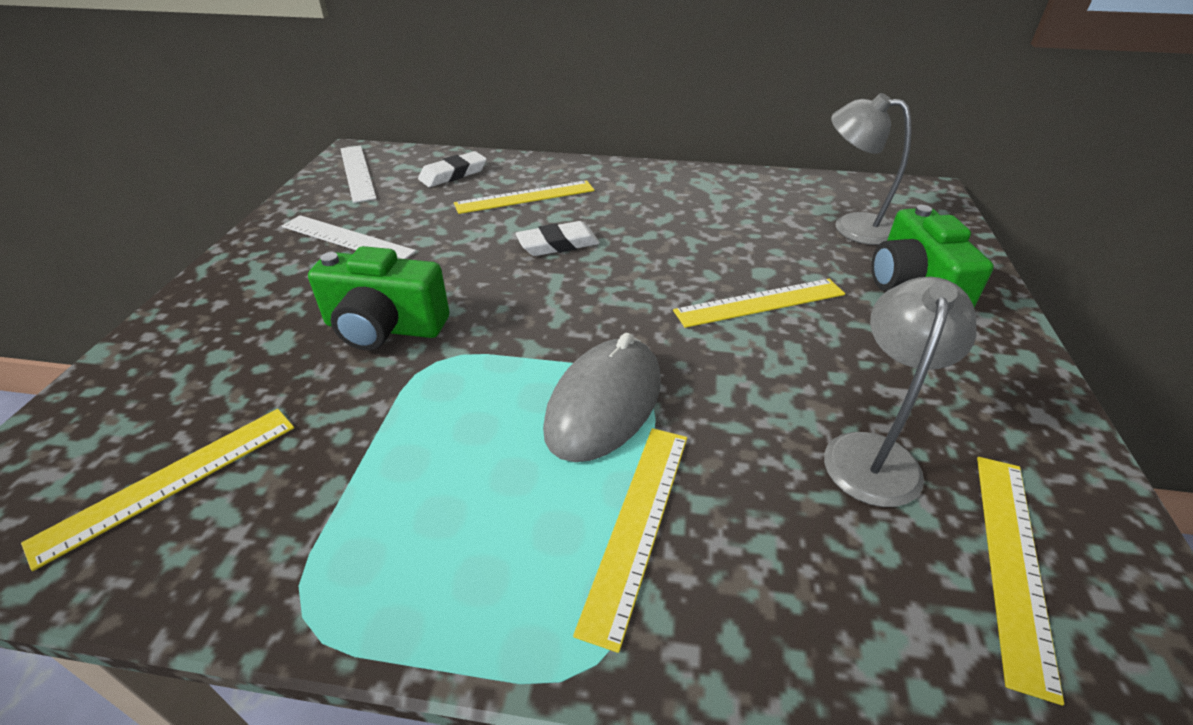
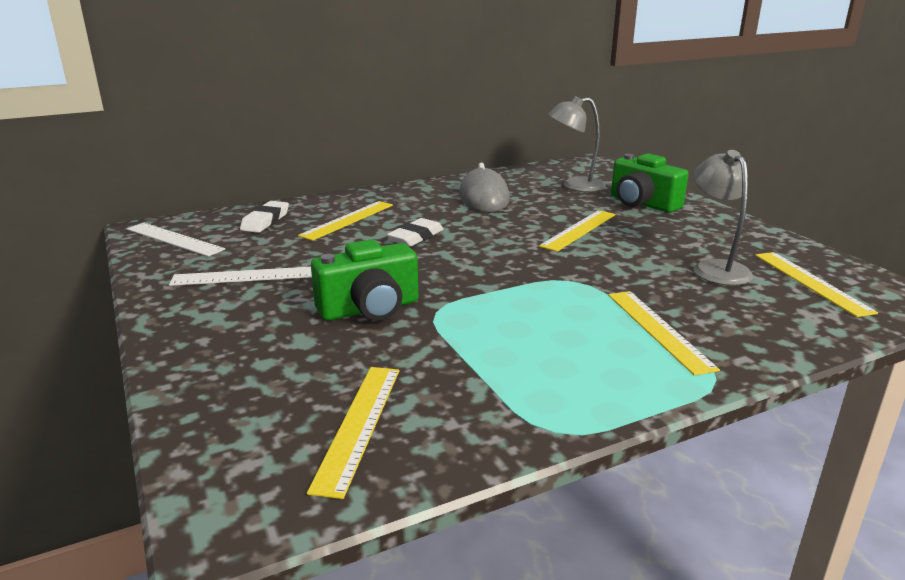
camera: 35 degrees left, 15 degrees down
(604, 404) = (567, 295): grey mouse -> grey mouse (484, 197)

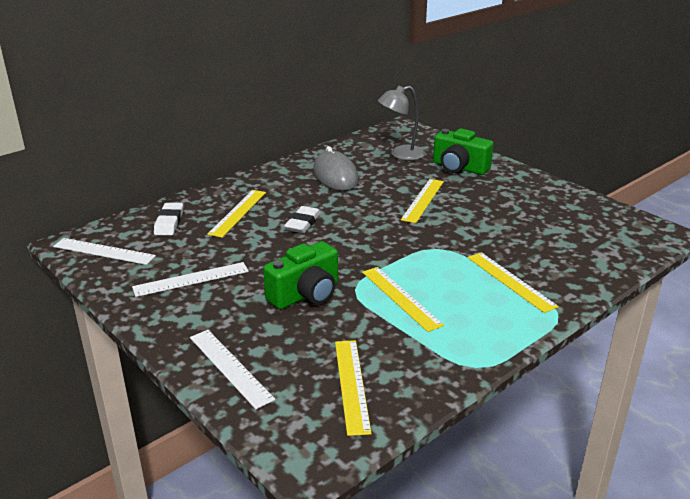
camera: 15 degrees left, 5 degrees up
(216, 377) = (230, 367): none -> white ruler
(715, 268) = (530, 223): grey lamp -> none
(811, 282) = (595, 227): yellow ruler -> yellow ruler (401, 298)

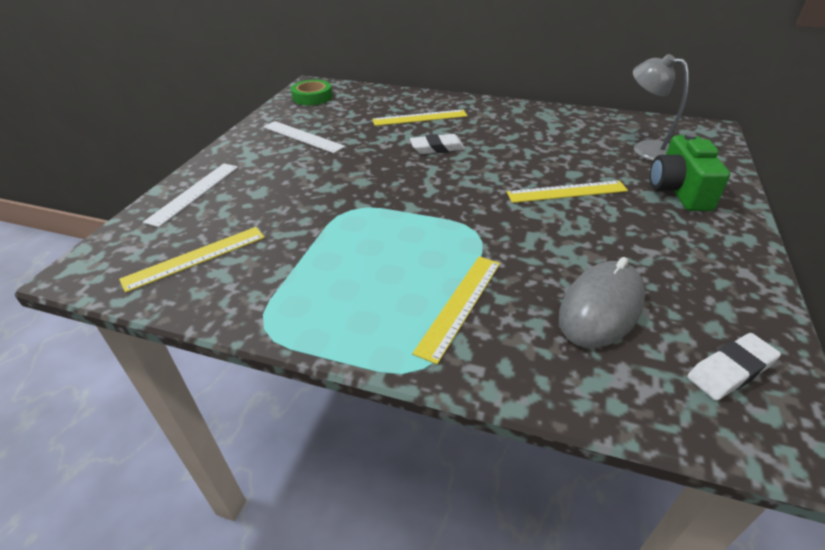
camera: 60 degrees right, 10 degrees up
(104, 251) = (312, 97): white ruler -> green tape
(169, 222) = (374, 101): white eraser -> white eraser (730, 370)
(306, 294) = (321, 189): green camera -> none
(335, 175) = (544, 133): grey mouse -> grey mouse (600, 308)
(401, 298) = (358, 239): yellow ruler -> none

